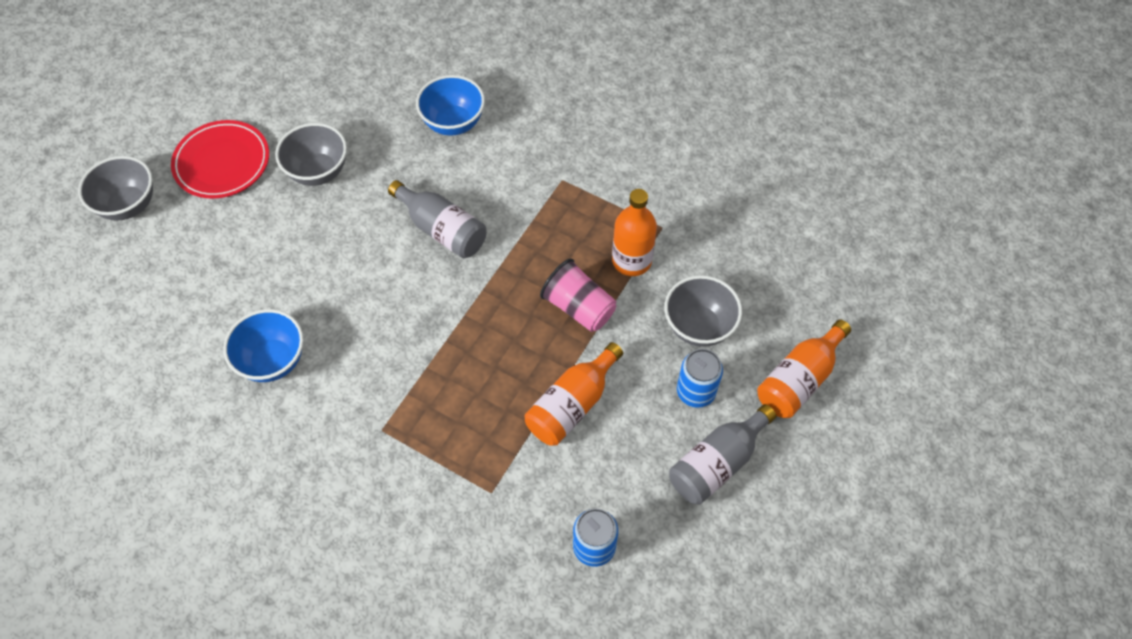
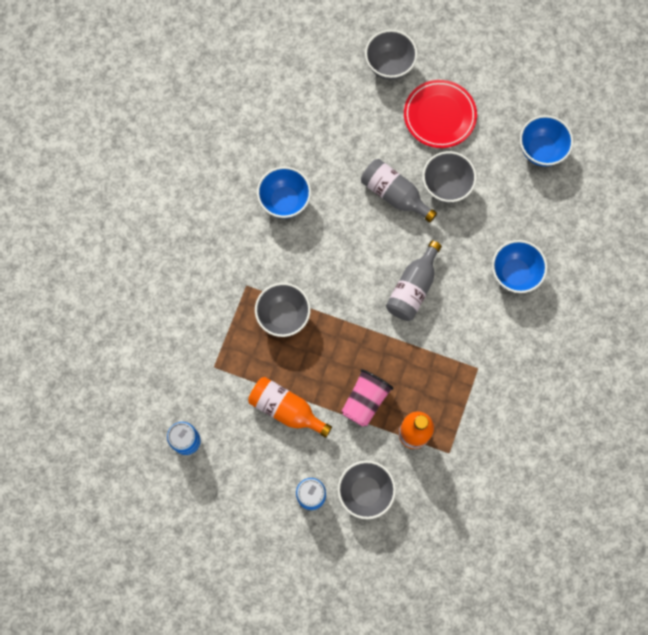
camera: 80 degrees right, 15 degrees up
(307, 71) = (541, 150): none -> blue bowl
(439, 388) = (283, 316): none -> grey bowl
(717, 463) = (258, 517): grey bottle -> grey bottle (394, 194)
(799, 379) = (334, 571): orange bottle -> none

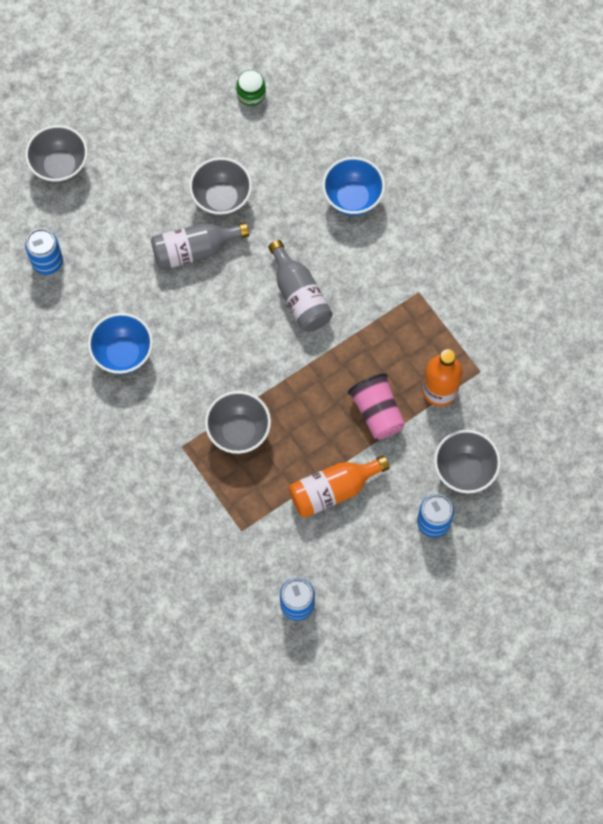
camera: 55 degrees left, 5 degrees down
(314, 106) = (47, 262): none -> blue can
(439, 116) = (147, 157): red plate -> none
(541, 150) = (251, 94): blue bowl -> green jar

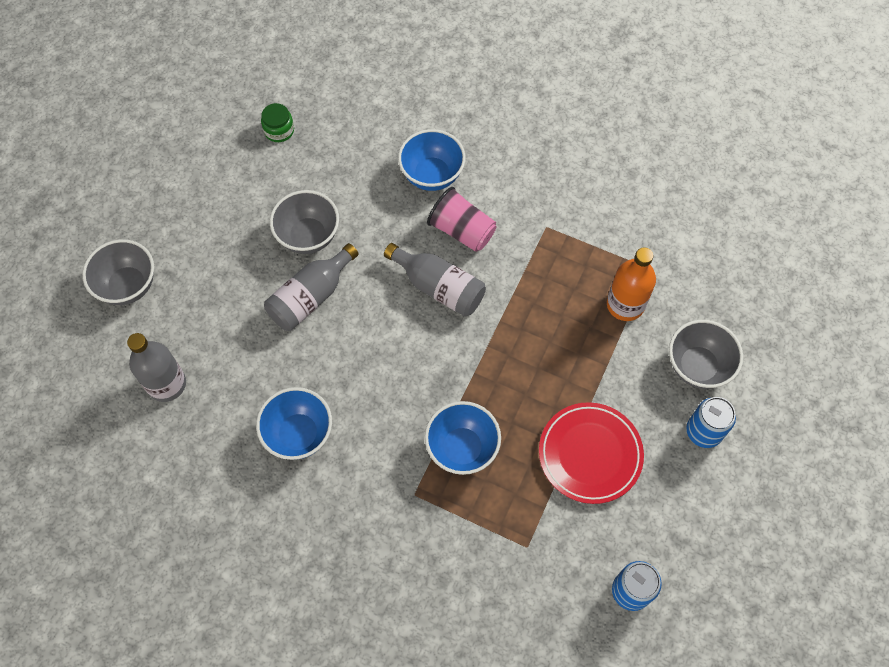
camera: 30 degrees left, 5 degrees down
(47, 262) = (167, 384): blue can -> grey bottle
(239, 432) = (462, 448): grey bowl -> blue bowl
(333, 490) = (590, 454): orange bottle -> red plate
(377, 412) = (582, 356): pink cup -> pink cup (462, 231)

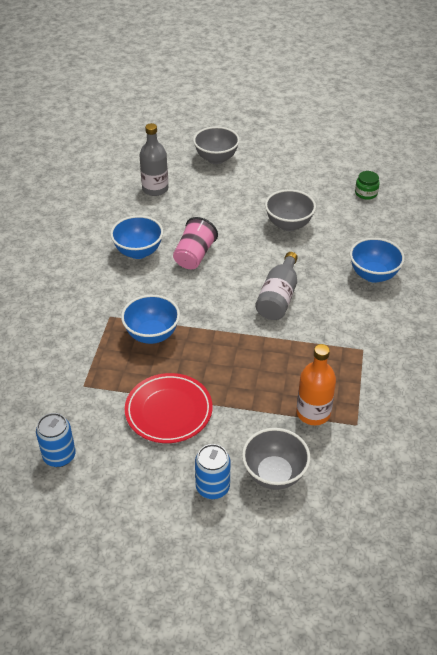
camera: 75 degrees right, 20 degrees down
(311, 297) = (242, 235): grey bottle -> none
(462, 231) = (333, 300): pink cup -> pink cup (194, 256)

